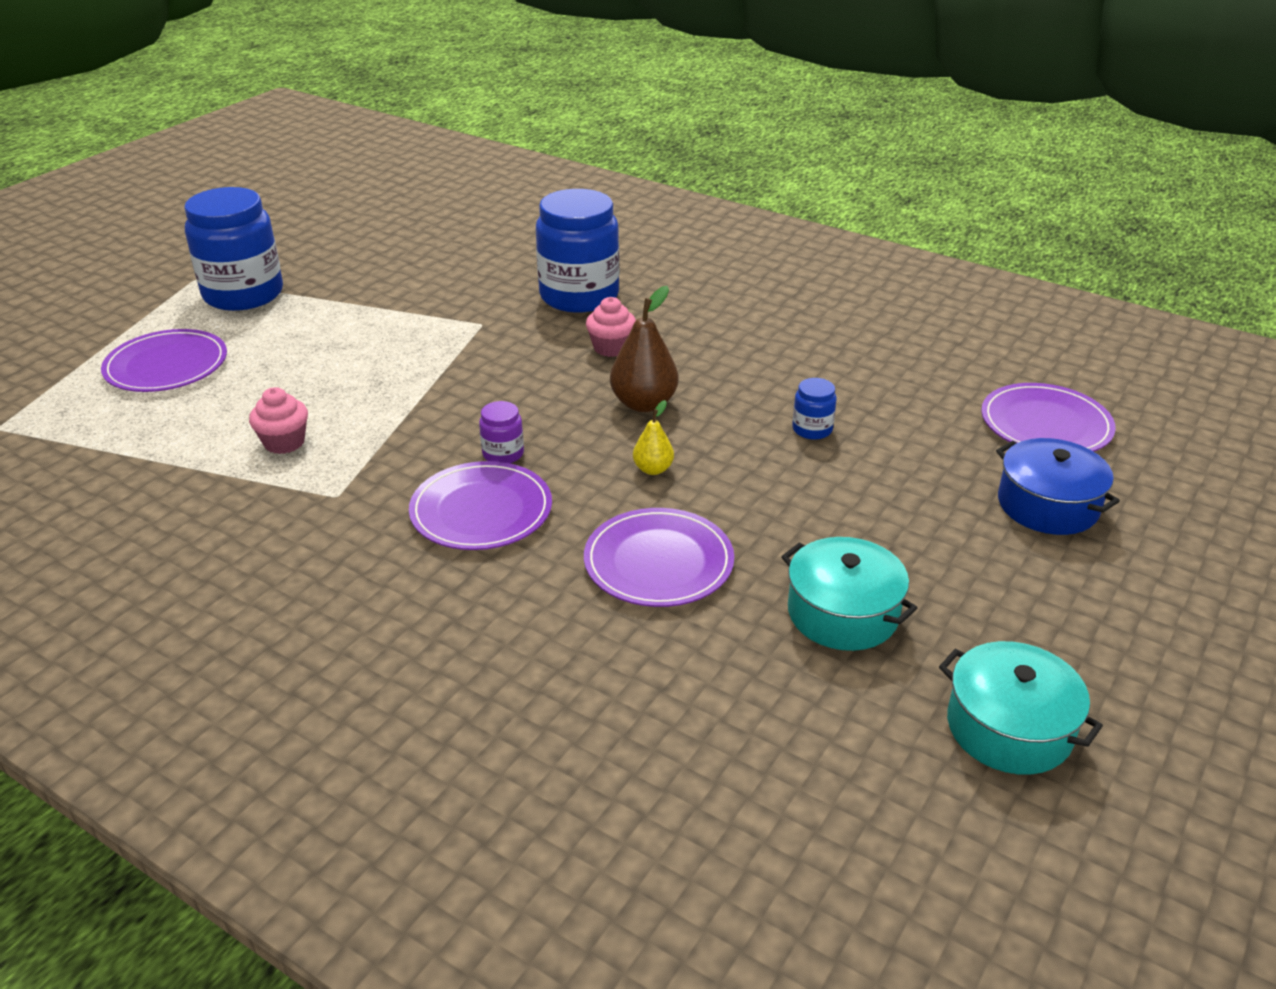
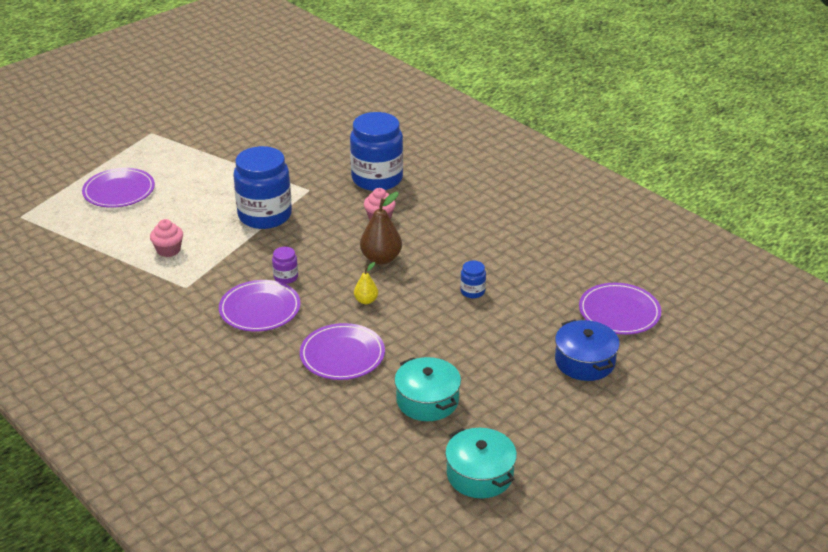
camera: 15 degrees right, 0 degrees up
(243, 294) = (176, 148): blue jar -> blue jar (265, 215)

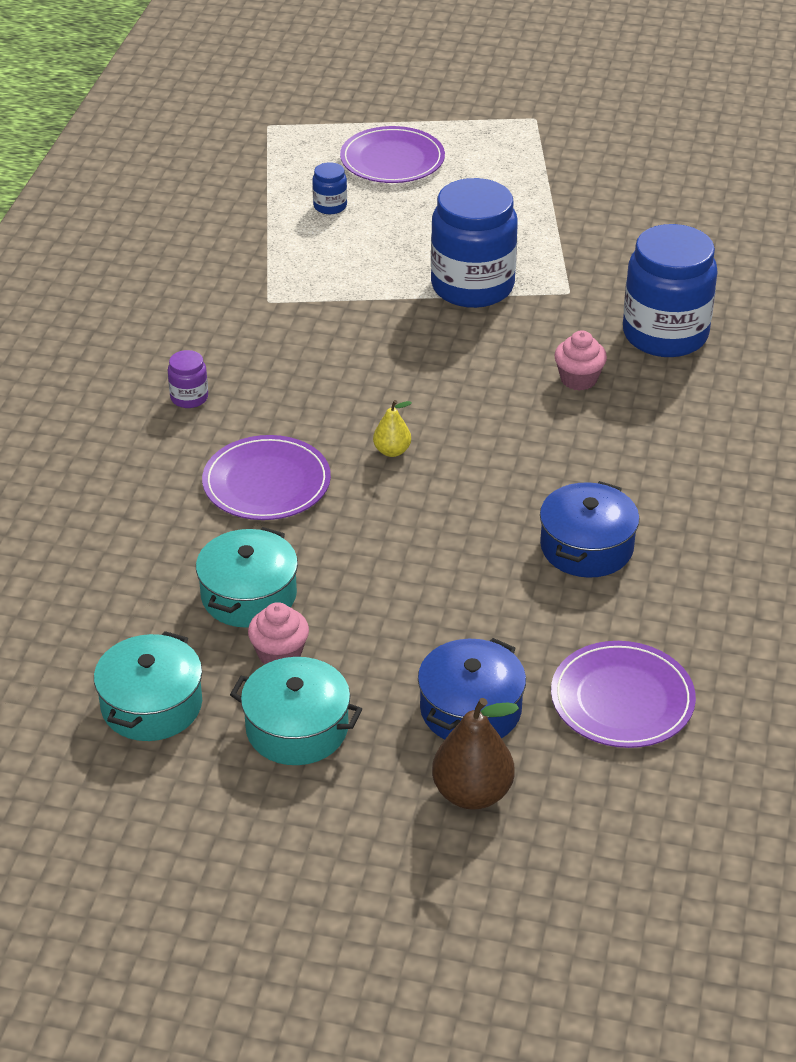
camera: 55 degrees right, 5 degrees up
(168, 250) = (322, 253): pink cupcake -> pink cupcake (279, 654)
(260, 309) = (286, 375): purple plate -> none
(286, 277) = (368, 364): purple jar -> purple jar (189, 397)
(381, 259) = (492, 422): brown pear -> brown pear (472, 793)
(472, 291) = (512, 534): blue jar -> blue jar (330, 206)
(505, 273) = (586, 547): none -> blue pot
(546, 427) = (297, 728): none -> turquoise pot

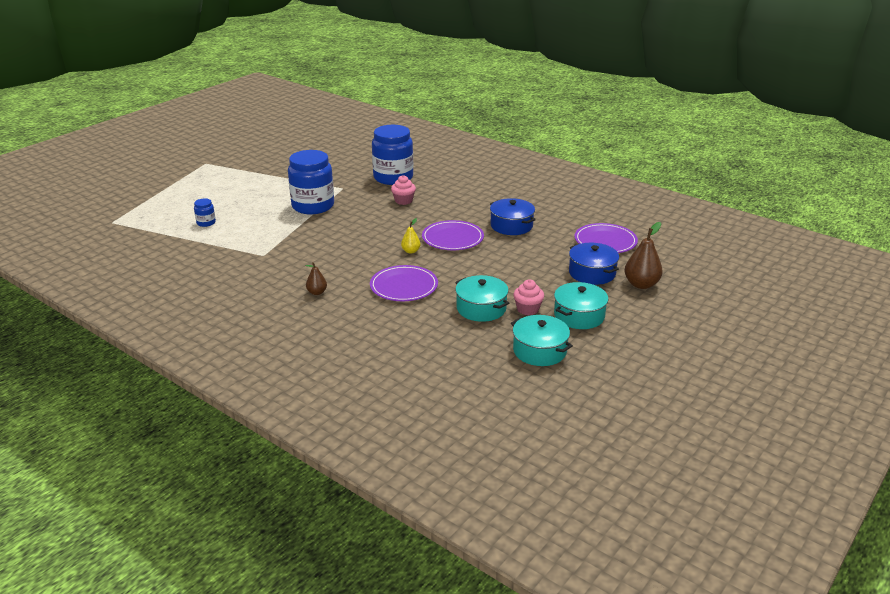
camera: 65 degrees left, 10 degrees down
(189, 397) = (317, 292): purple jar -> brown pear
(392, 160) = (190, 200): purple plate -> purple plate (452, 238)

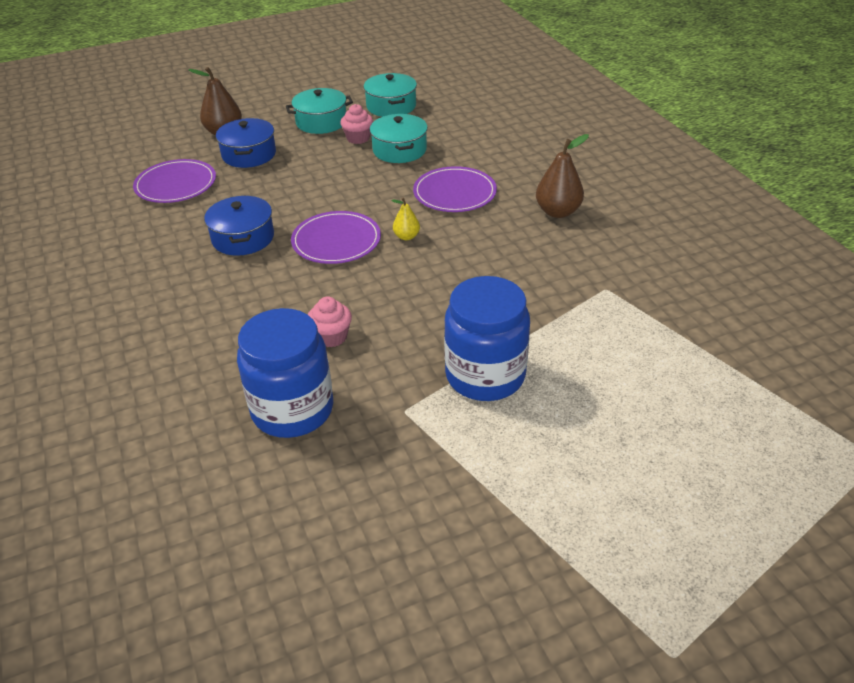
camera: 150 degrees left, 10 degrees up
(206, 223) = (688, 393): blue jar -> none
(317, 292) = (558, 212): brown pear -> brown pear, size x1.79

